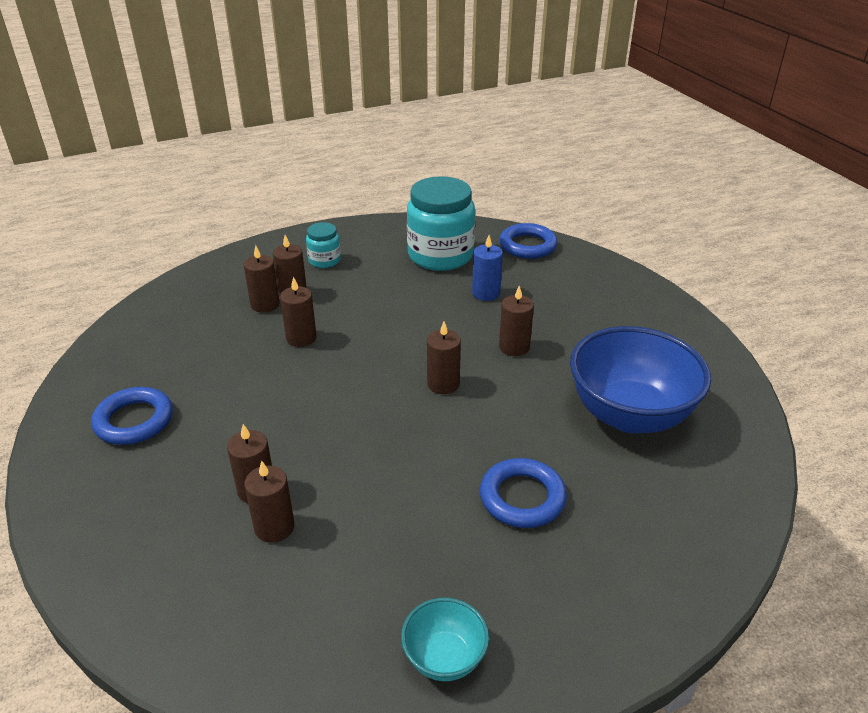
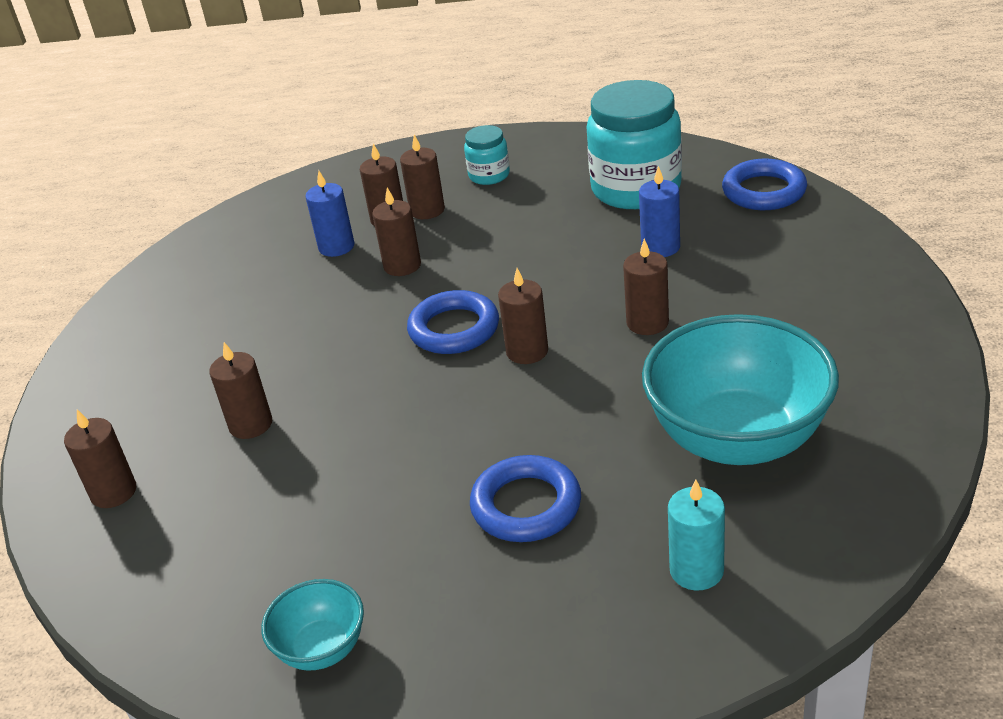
camera: 30 degrees right, 0 degrees up
(134, 421) = (180, 325): blue ring -> blue ring (454, 329)
(235, 332) = (336, 247): none -> blue candle
(274, 527) = (243, 467): brown candle -> brown candle (113, 492)
(629, 415) = (737, 439): blue bowl -> turquoise bowl
(669, 512) = (696, 570): none -> turquoise candle

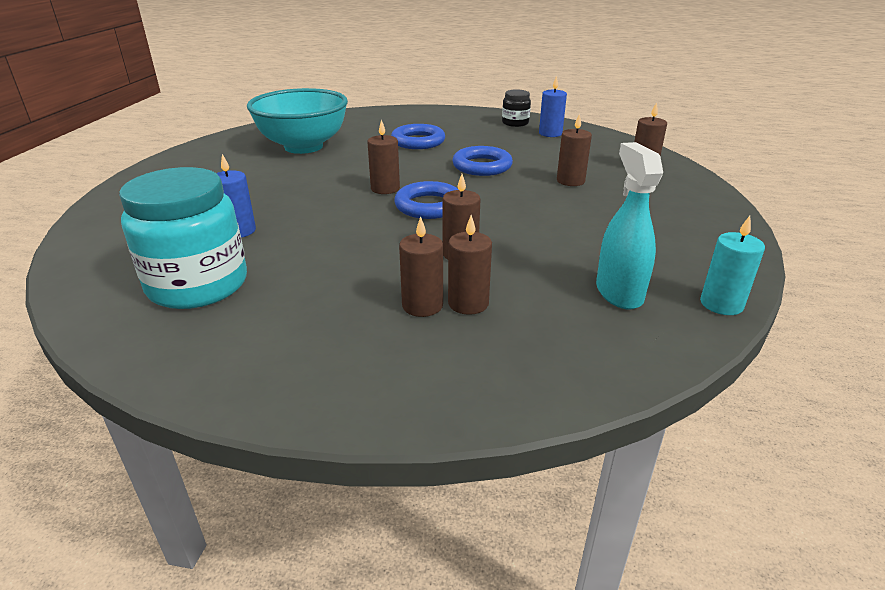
camera: 175 degrees left, 5 degrees down
(253, 254) = (619, 292): none -> turquoise spray bottle
(322, 649) = (515, 123): turquoise bowl -> black jar
(336, 247) = (526, 283): blue candle -> blue candle (550, 133)
(489, 175) = (332, 338): turquoise jar -> none
(647, 323) = (298, 191): brown candle -> none
(696, 570) = (359, 123): turquoise candle -> turquoise candle (721, 304)
(764, 191) = (99, 259): blue ring -> blue ring (482, 166)

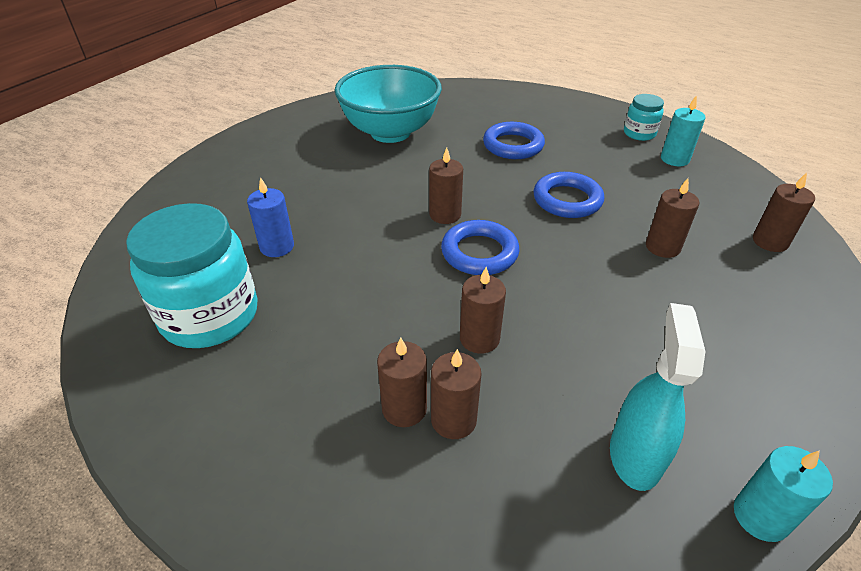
camera: 20 degrees right, 10 degrees up
(515, 123) = (639, 133): black jar -> turquoise jar
(550, 133) = (674, 159): blue candle -> turquoise candle

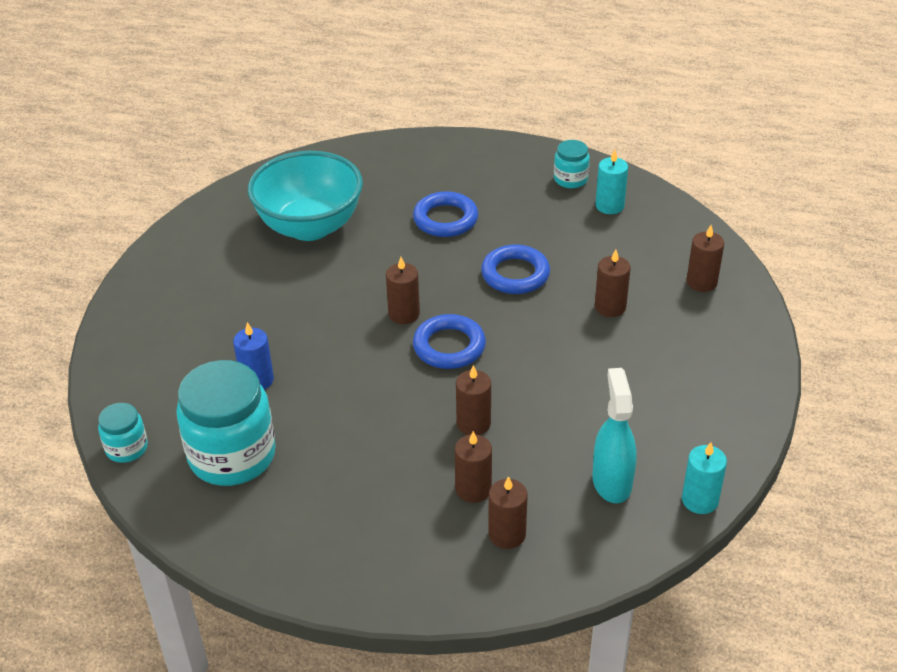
camera: 15 degrees left, 0 degrees up
(117, 285) = (127, 448): none -> turquoise jar
(404, 408) = (432, 490): brown candle -> brown candle (507, 534)

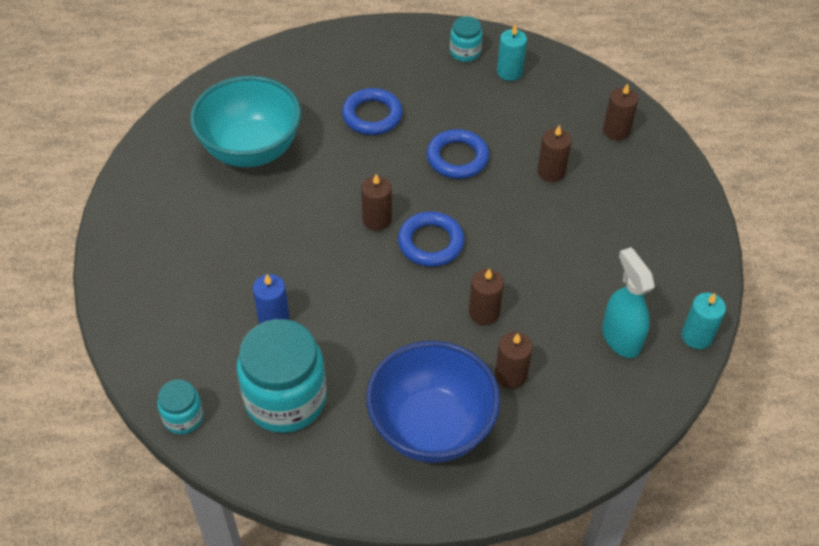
camera: 20 degrees left, 10 degrees up
(366, 517) = (431, 427): none -> blue bowl
(507, 534) = (556, 410): brown candle -> none

